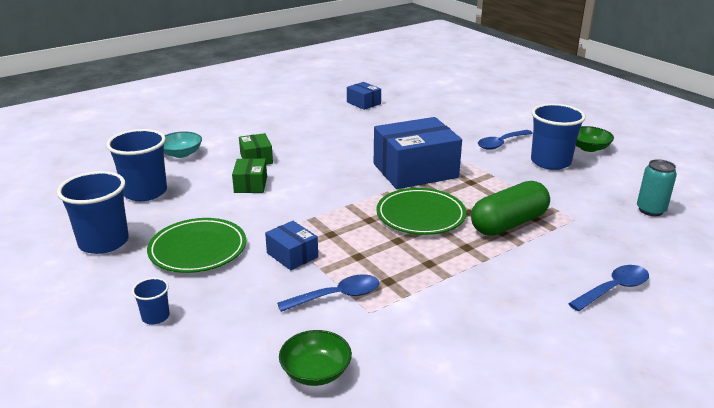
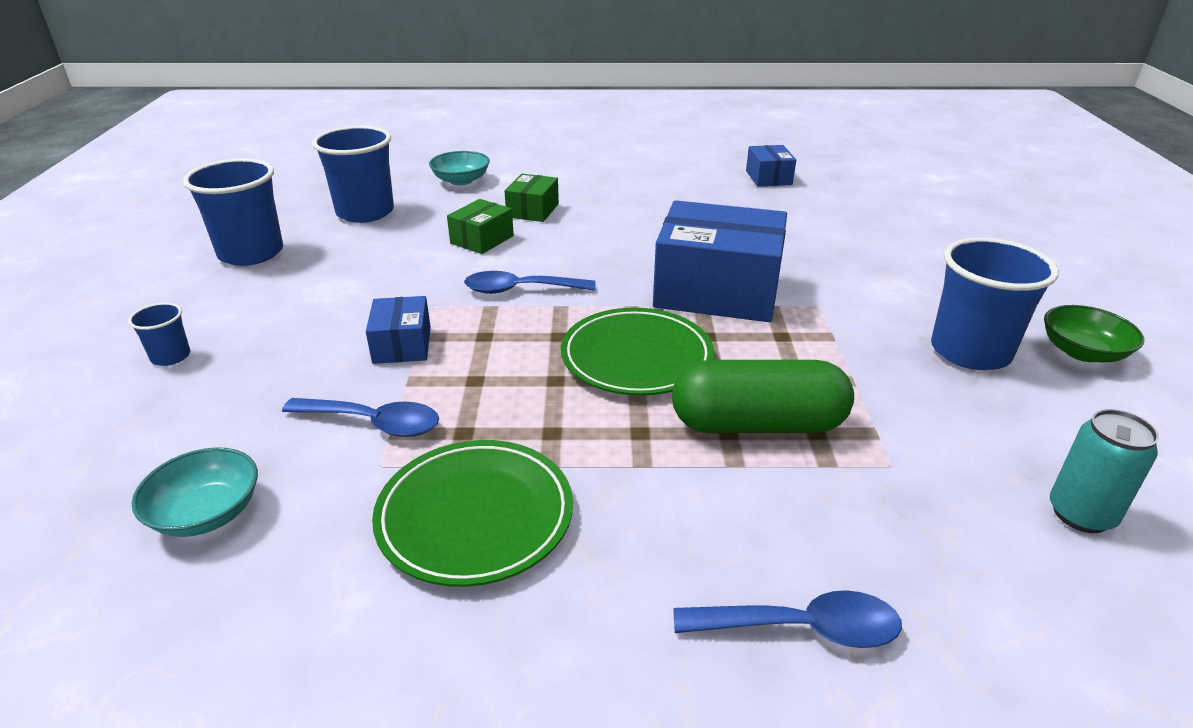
camera: 35 degrees right, 5 degrees up
(198, 249) = (319, 296): green plate -> green plate (475, 516)
(316, 372) = (207, 513): green bowl -> turquoise bowl
(501, 143) = (914, 294): blue spoon -> blue spoon (520, 290)

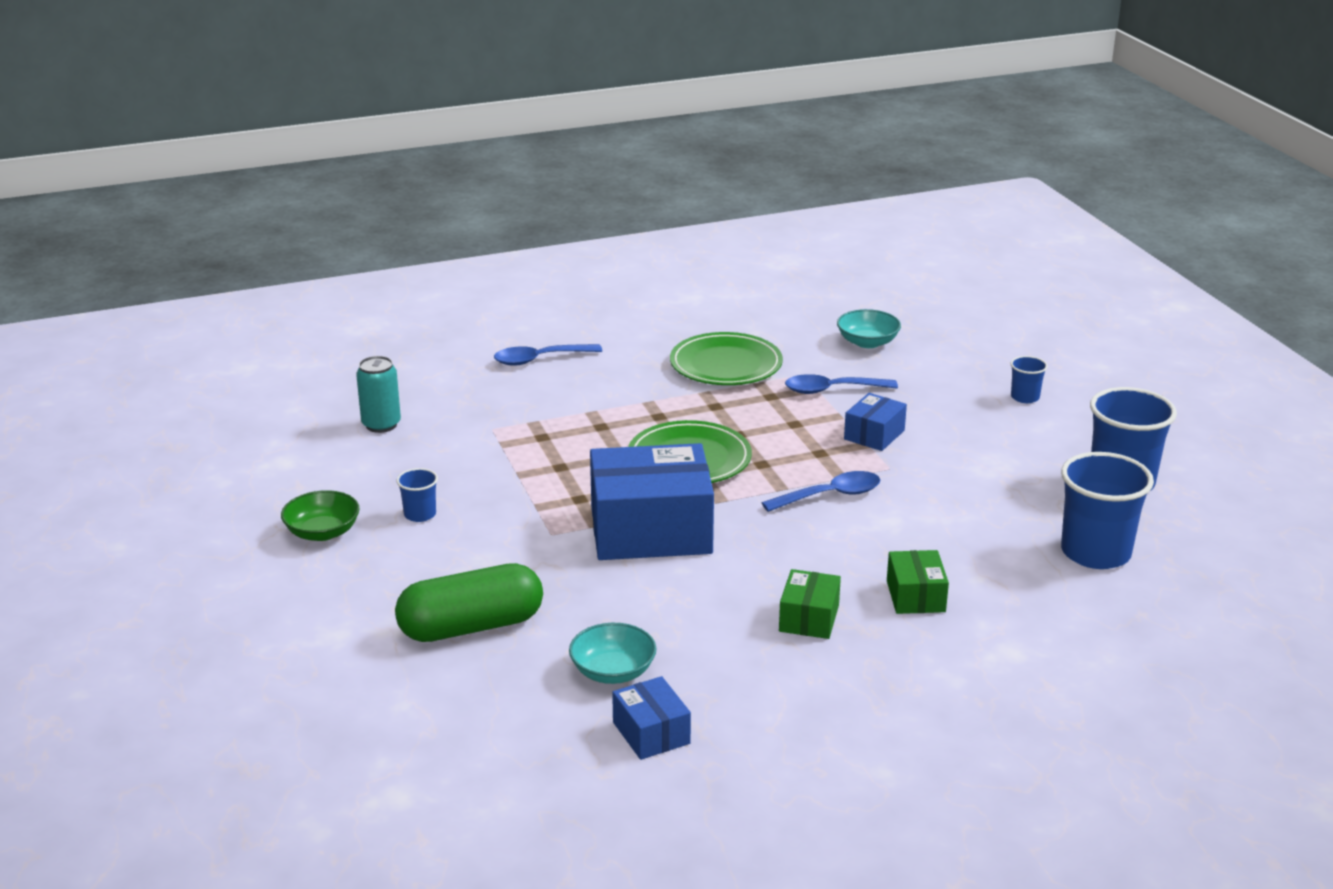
camera: 160 degrees right, 5 degrees down
(402, 345) = (874, 435): blue box -> blue box turned 60 degrees clockwise
(461, 180) = (1059, 630): turquoise bowl -> turquoise bowl (613, 671)
(482, 239) = (926, 543): green box -> green box (809, 618)
(757, 424) = (583, 434): green capsule -> green capsule (471, 627)
(970, 351) = (420, 514): blue cup -> blue cup, size x0.48

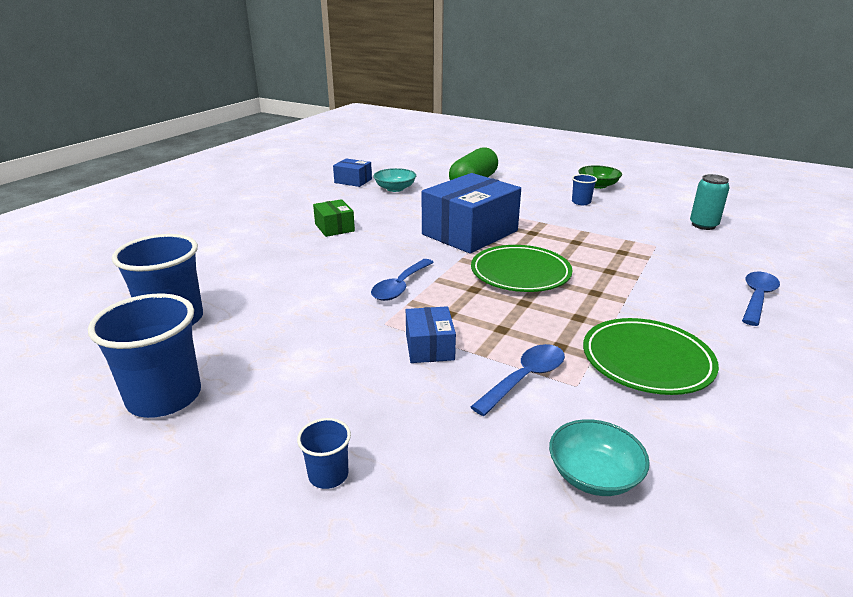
camera: 140 degrees right, 0 degrees up
(915, 596) = (286, 254): green box -> none

